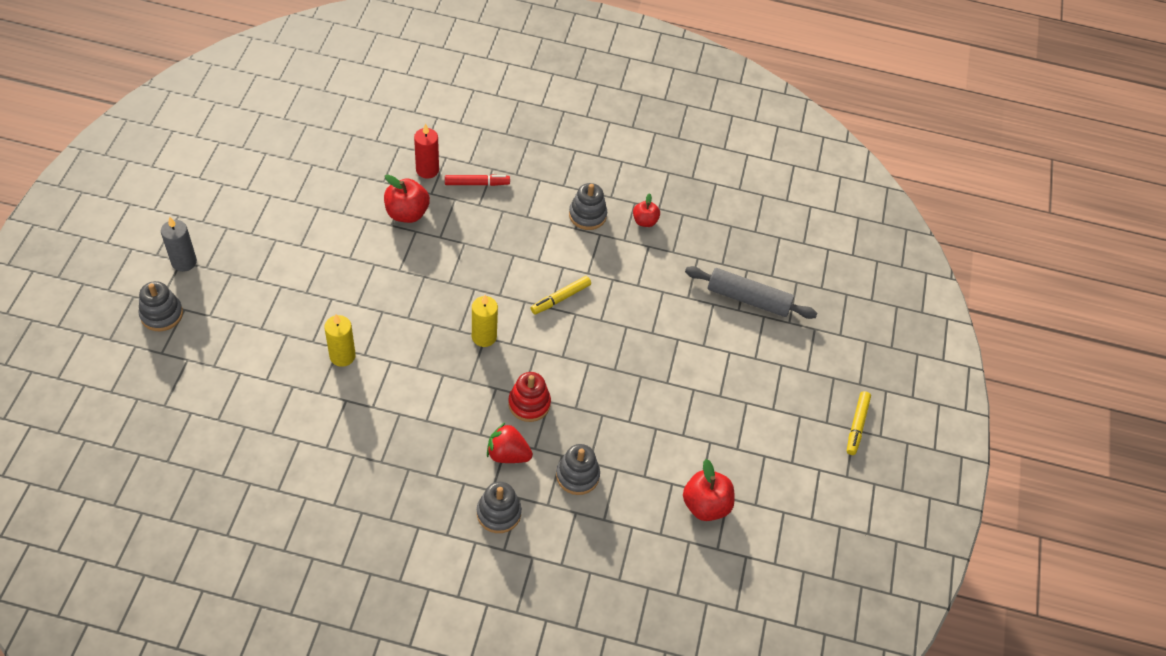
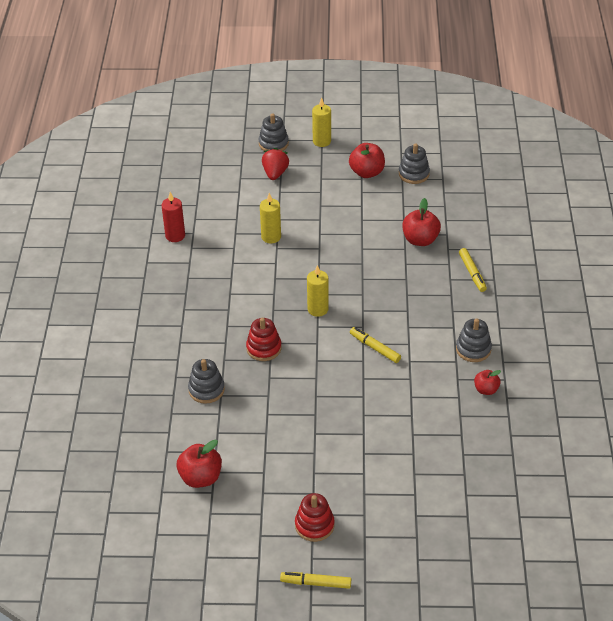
camera: 85 degrees right, 10 degrees down
(184, 262) = (321, 141): grey candle -> yellow candle
(267, 231) = (367, 172): none -> red apple
(427, 170) = (471, 241): red candle -> red candle (175, 236)
(477, 183) = (472, 273): red marker -> yellow marker
(499, 513) = (161, 350): grey stacking toy -> grey stacking toy (414, 174)
(508, 454) = (214, 345): red strawberry -> red strawberry (275, 173)
(748, 299) = (430, 479): grey rolling pin -> none
(787, 411) = (314, 525): none -> red stacking toy

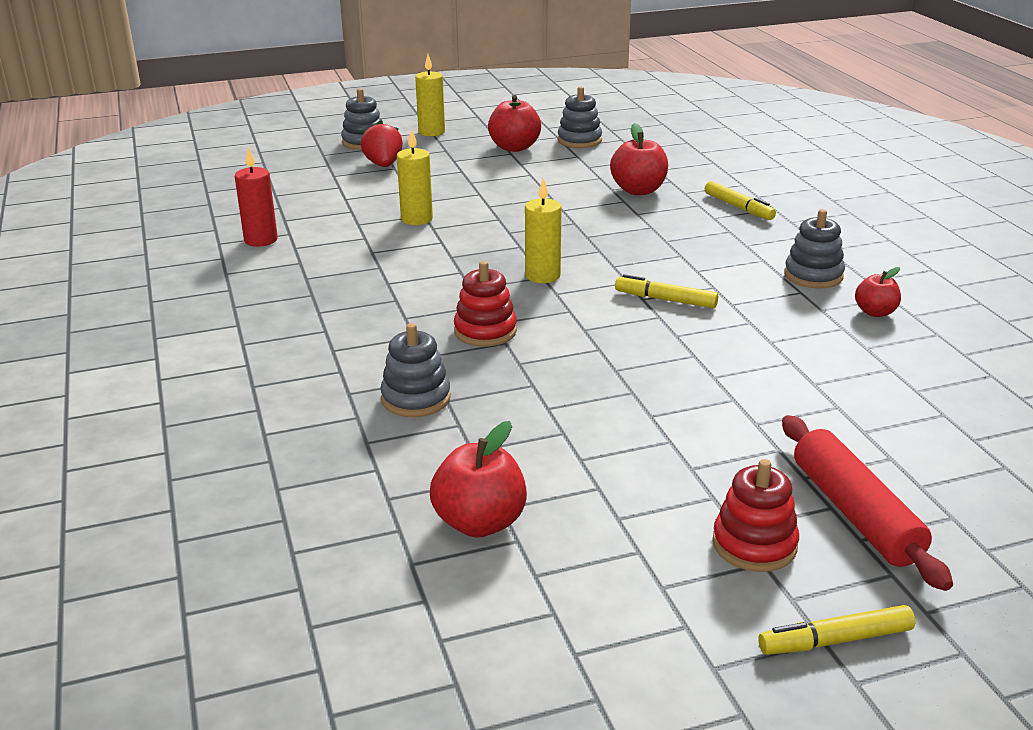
camera: 20 degrees left, 15 degrees down
(372, 522) = (855, 513): none -> red rolling pin

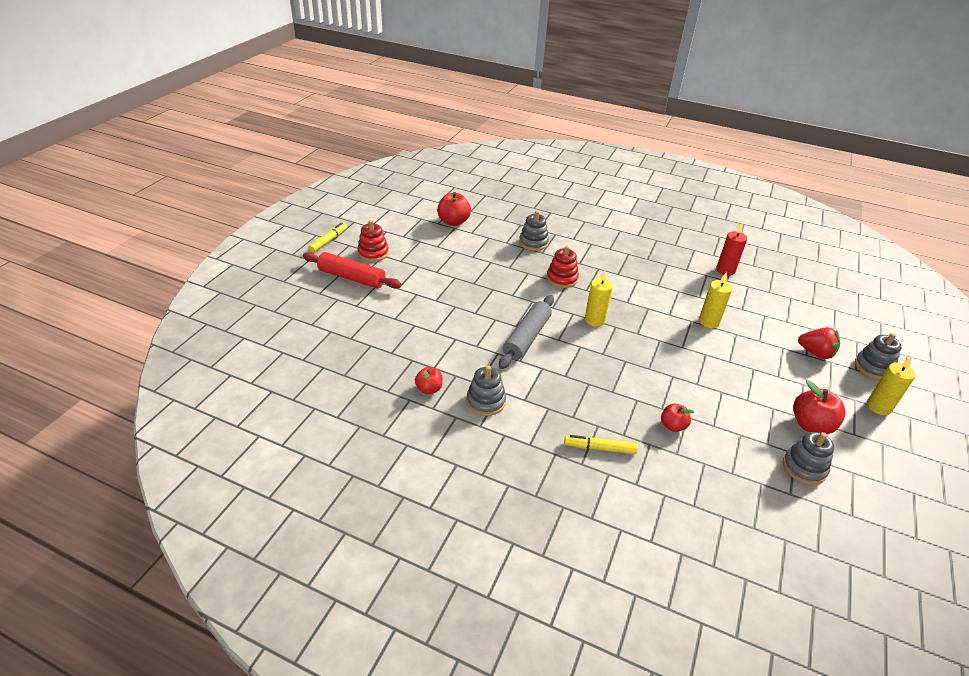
camera: 130 degrees right, 10 degrees up
(638, 190) = (673, 426): red apple -> red apple, size x0.61
(665, 300) = (526, 337): yellow marker -> grey rolling pin

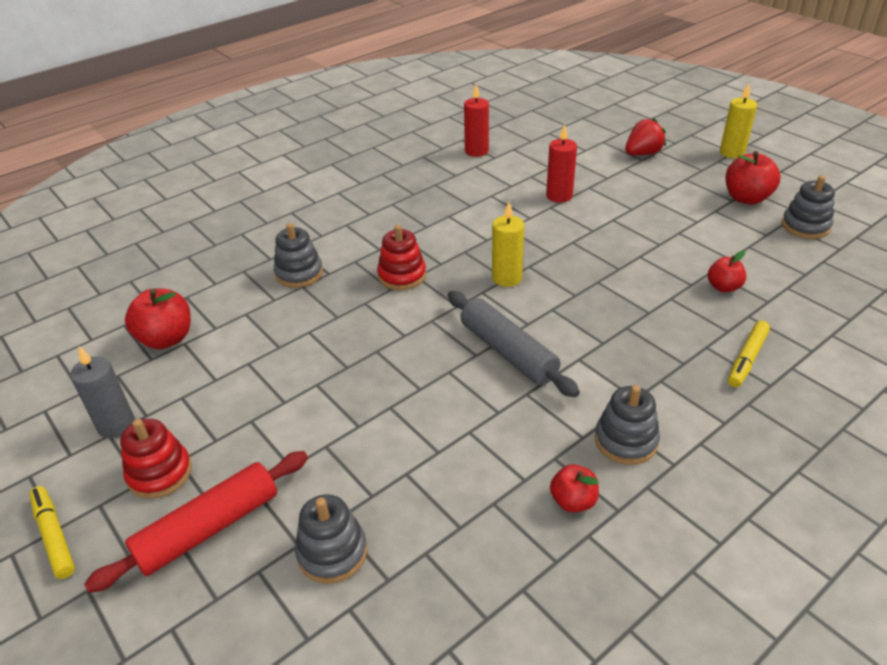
camera: 60 degrees left, 0 degrees up
(392, 231) = (116, 425): none -> grey candle
(709, 322) = (559, 196): yellow candle -> red candle
(873, 367) = (676, 133): grey stacking toy -> grey stacking toy (332, 552)

